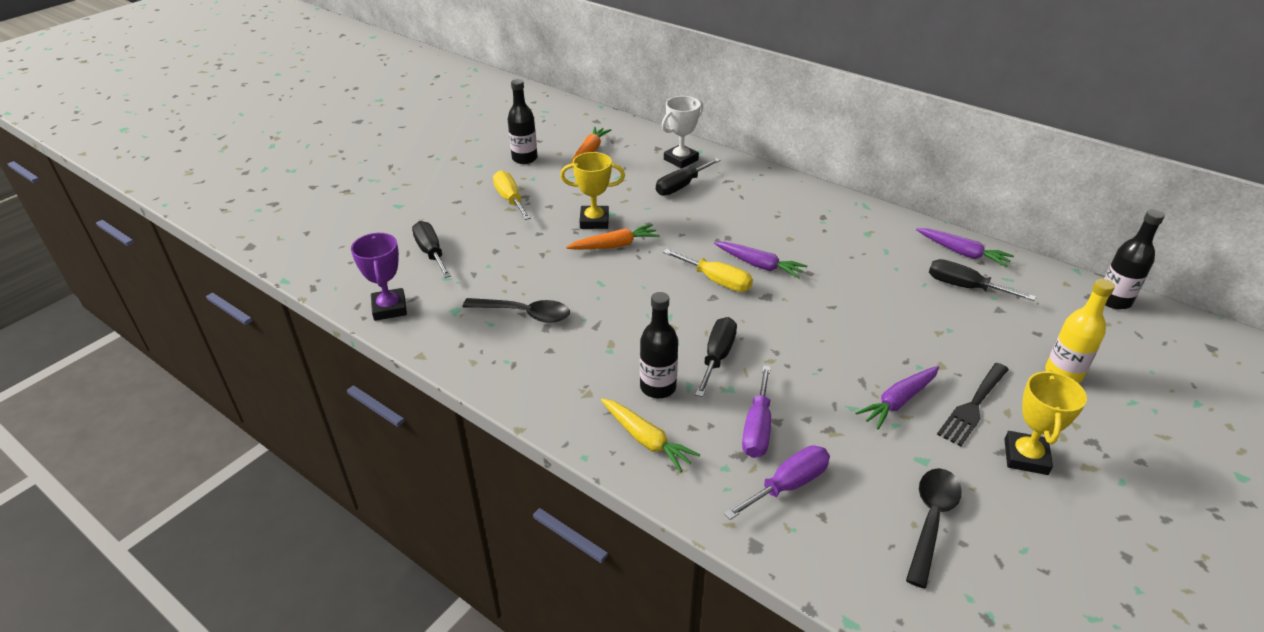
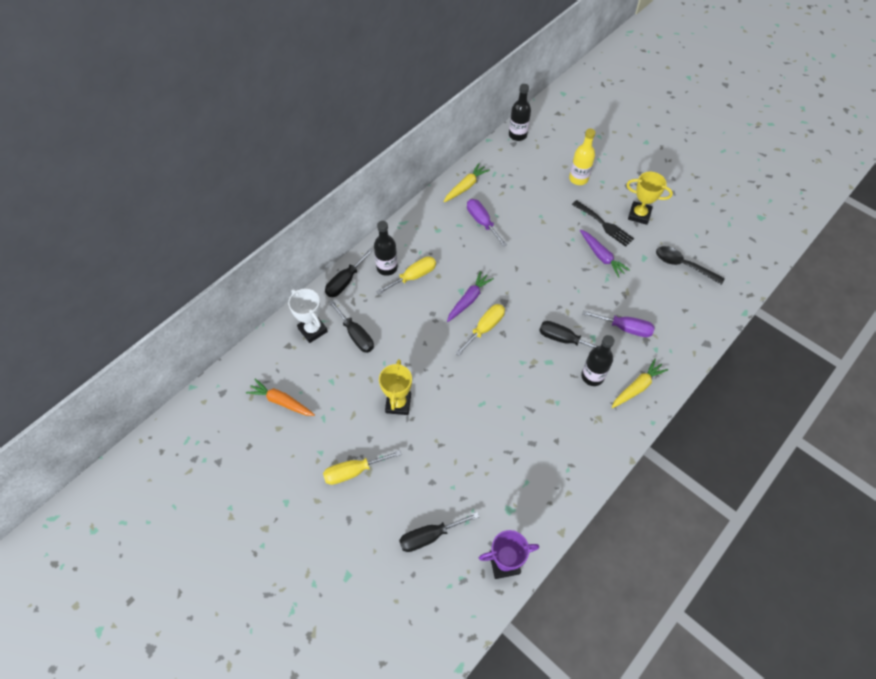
camera: 85 degrees left, 20 degrees up
(524, 158) = (282, 459): black bottle -> black bottle (387, 268)
(525, 314) = (516, 457): black spoon -> none
(614, 245) = (434, 391): orange carrot -> none
(780, 219) = (413, 277): none -> yellow screwdriver
(788, 485) = (666, 321): purple screwdriver -> purple screwdriver (482, 222)
(962, 253) = (465, 187): purple carrot -> yellow carrot
(964, 287) = (501, 196): black screwdriver -> black screwdriver (345, 281)

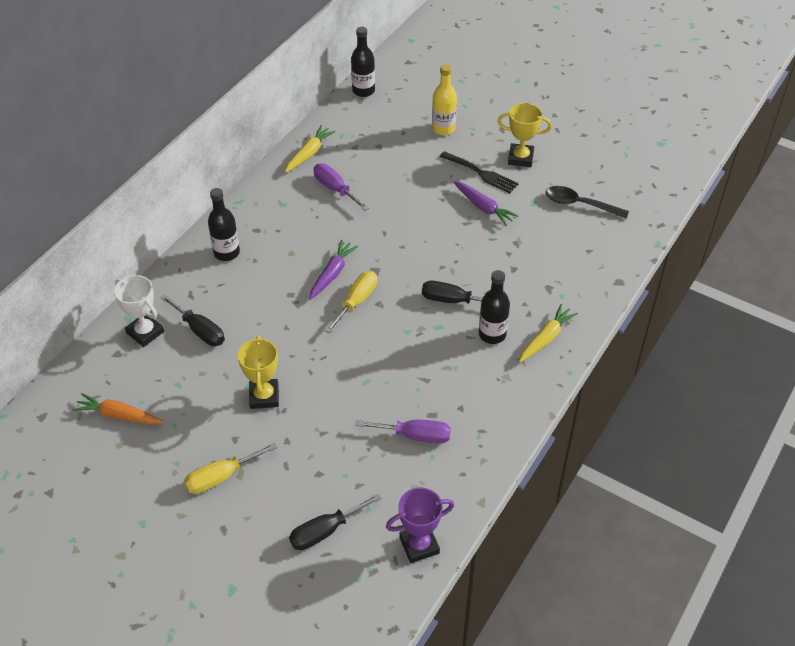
camera: 10 degrees left, 10 degrees down
(345, 281) = (177, 274): black screwdriver -> none
(413, 277) = (261, 258): yellow screwdriver -> none
(625, 328) = (522, 279): purple screwdriver -> purple screwdriver (415, 436)

